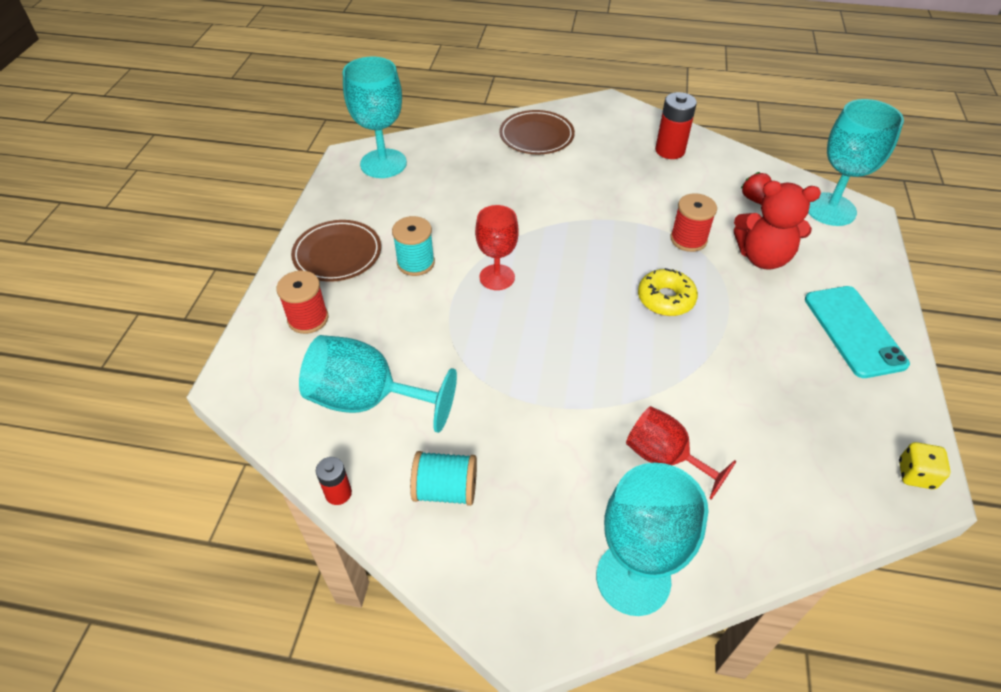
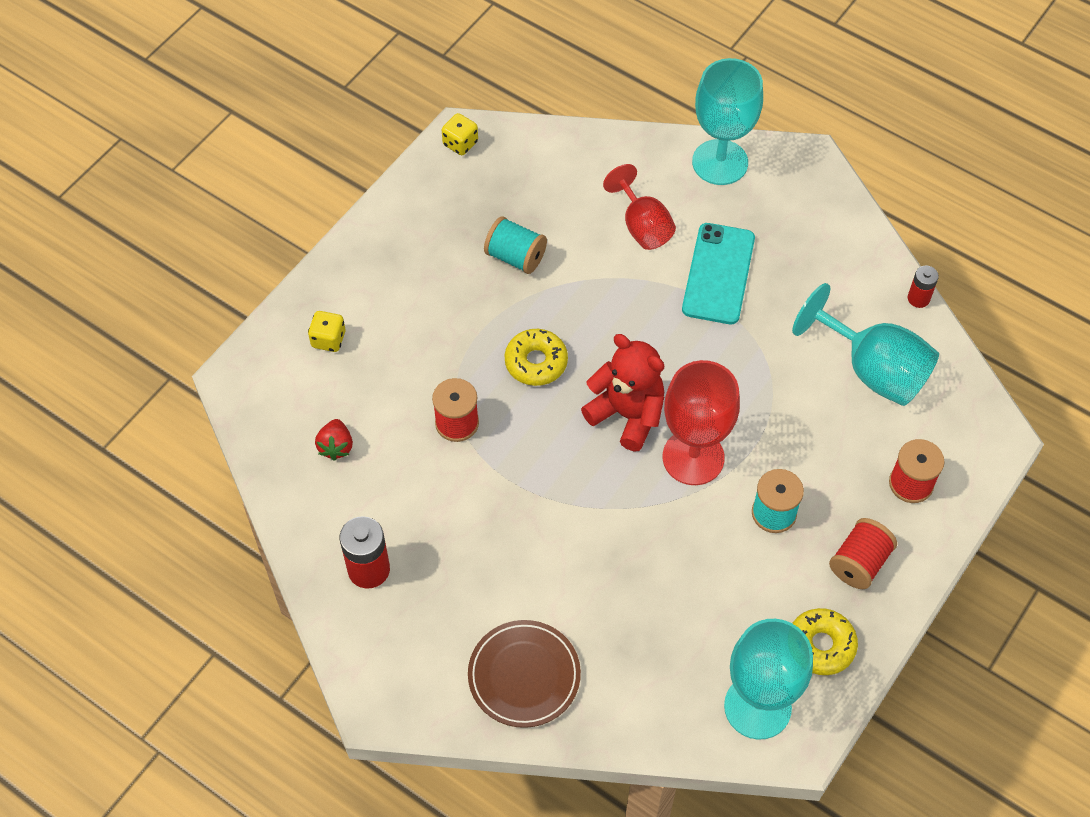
camera: 155 degrees left, 10 degrees up
(337, 254) = (859, 563): brown plate -> red spool
(351, 202) = (821, 645): none -> yellow donut
(445, 490) = (831, 269): turquoise spool -> turquoise spool (515, 257)
(497, 277) = (693, 457): red goblet -> red goblet, size x1.52
(763, 257) = (398, 369): red teddy bear -> red teddy bear (627, 414)
(830, 209) = (267, 398): turquoise goblet -> none
(833, 258) = (328, 339): none -> yellow dice
(854, 331) = (389, 261): turquoise phone -> turquoise phone (718, 274)

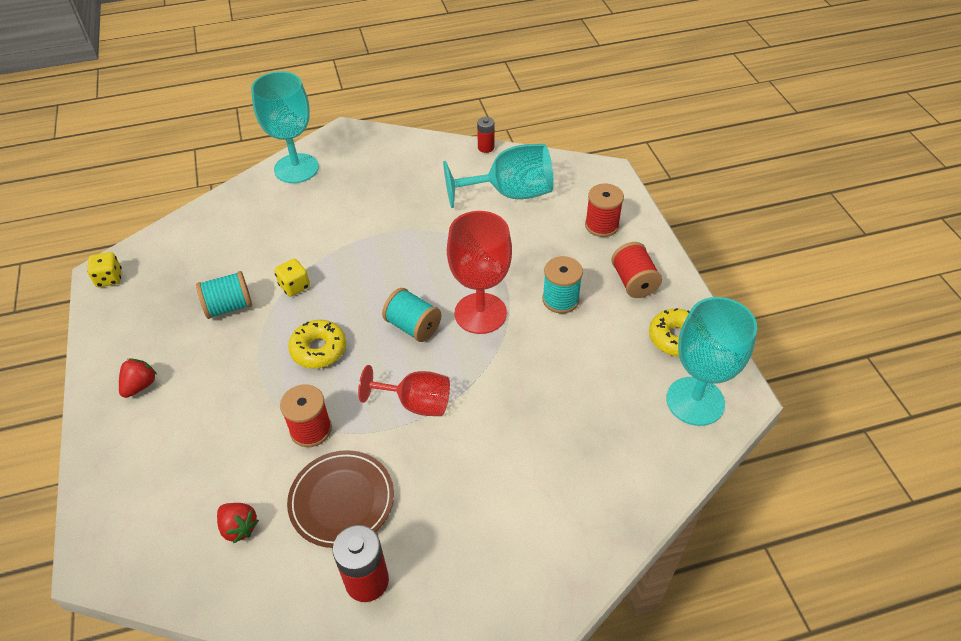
camera: 50 degrees left, 10 degrees down
(328, 339) = (147, 466): yellow dice -> yellow dice (294, 286)
(387, 267) = (140, 386): none -> red strawberry
(524, 675) = (556, 530): brown plate -> brown plate (342, 500)
(627, 414) = (413, 326): red teddy bear -> turquoise spool
(642, 226) = (291, 229): red goblet -> red goblet (416, 403)
(718, 274) = (368, 217): turquoise phone -> none

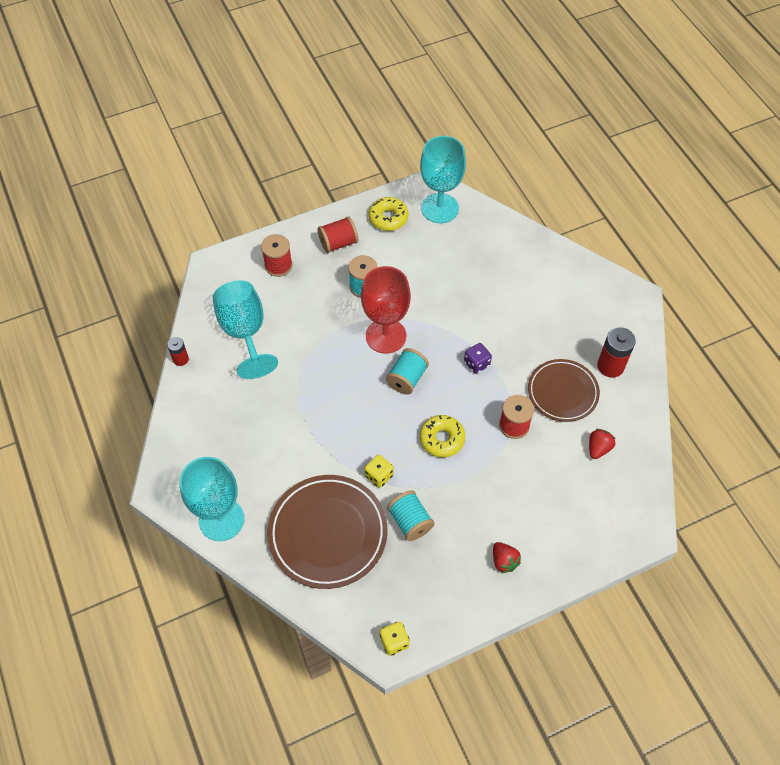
camera: 100 degrees left, 10 degrees up
(140, 386) = (504, 561): red strawberry -> red strawberry turned 135 degrees counterclockwise
(247, 240) = (328, 533): none -> brown plate
(416, 403) = (476, 363): red goblet -> purple dice

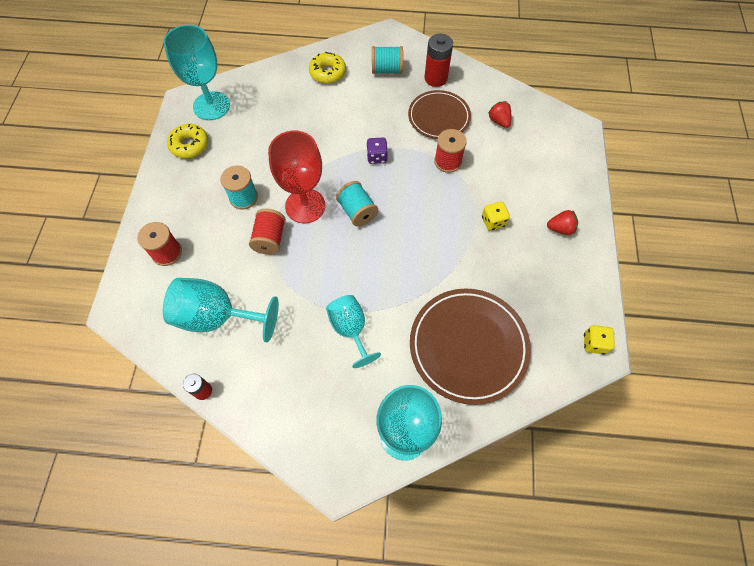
camera: 60 degrees left, 5 degrees up
(290, 433) = (350, 329): none -> turquoise goblet
(338, 243) = (183, 194): red spool -> red spool (270, 239)
(379, 475) = (436, 278): yellow dice -> yellow dice (493, 221)
(410, 521) = (491, 276): turquoise spool -> turquoise spool (386, 70)
(442, 439) = (430, 215): yellow donut -> yellow donut (327, 72)

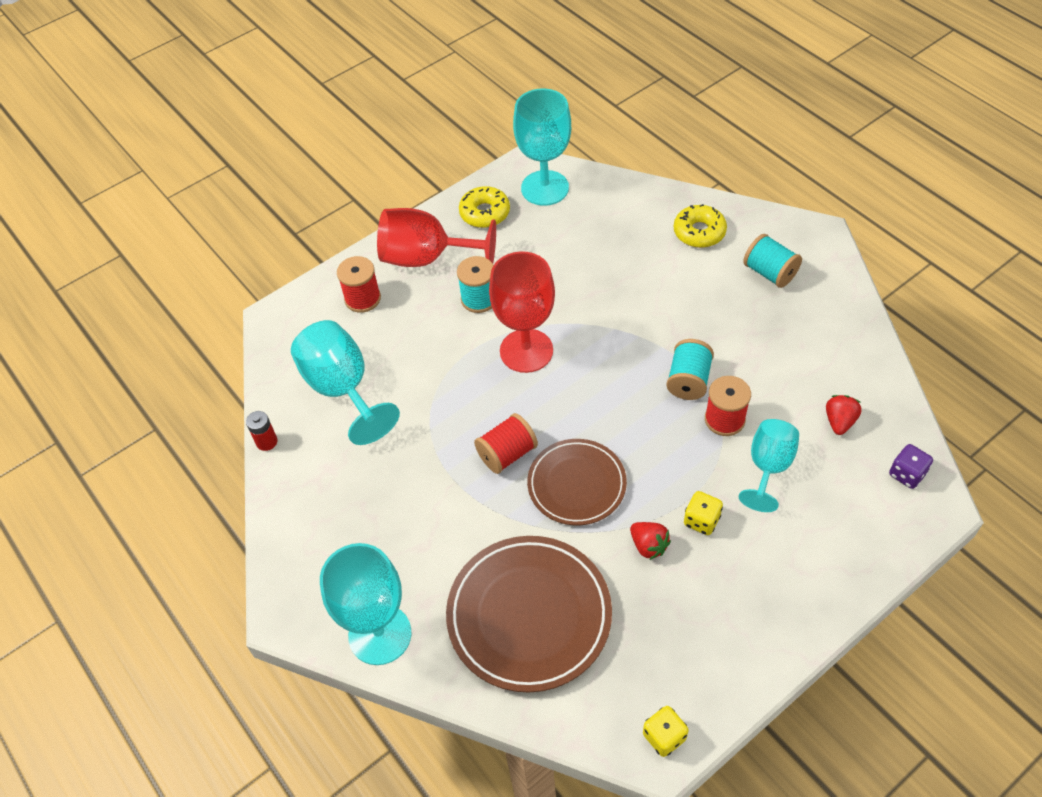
camera: 50 degrees right, 10 degrees down
(182, 197) = (427, 258): none -> red goblet
(270, 239) = (460, 356): red spool -> red spool (507, 454)
(350, 329) = (439, 499): turquoise goblet -> turquoise goblet (768, 467)
(357, 211) = (570, 395): turquoise spool -> turquoise spool (688, 381)
(377, 157) = (652, 357): purple dice -> purple dice (907, 474)
(435, 78) = (817, 321): red battery -> none
(439, 117) = (770, 365): brown plate -> brown plate (576, 484)
(560, 229) = (772, 592): red strawberry -> red strawberry (648, 546)

